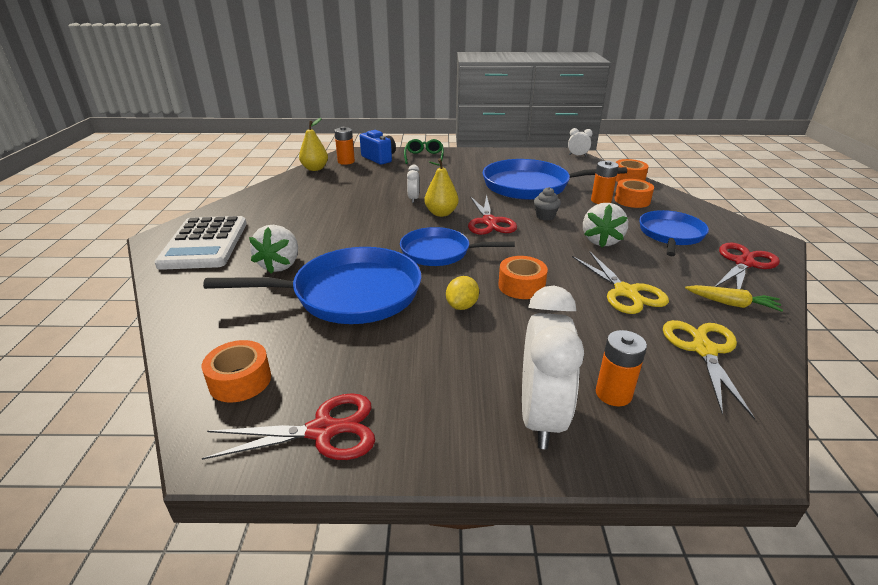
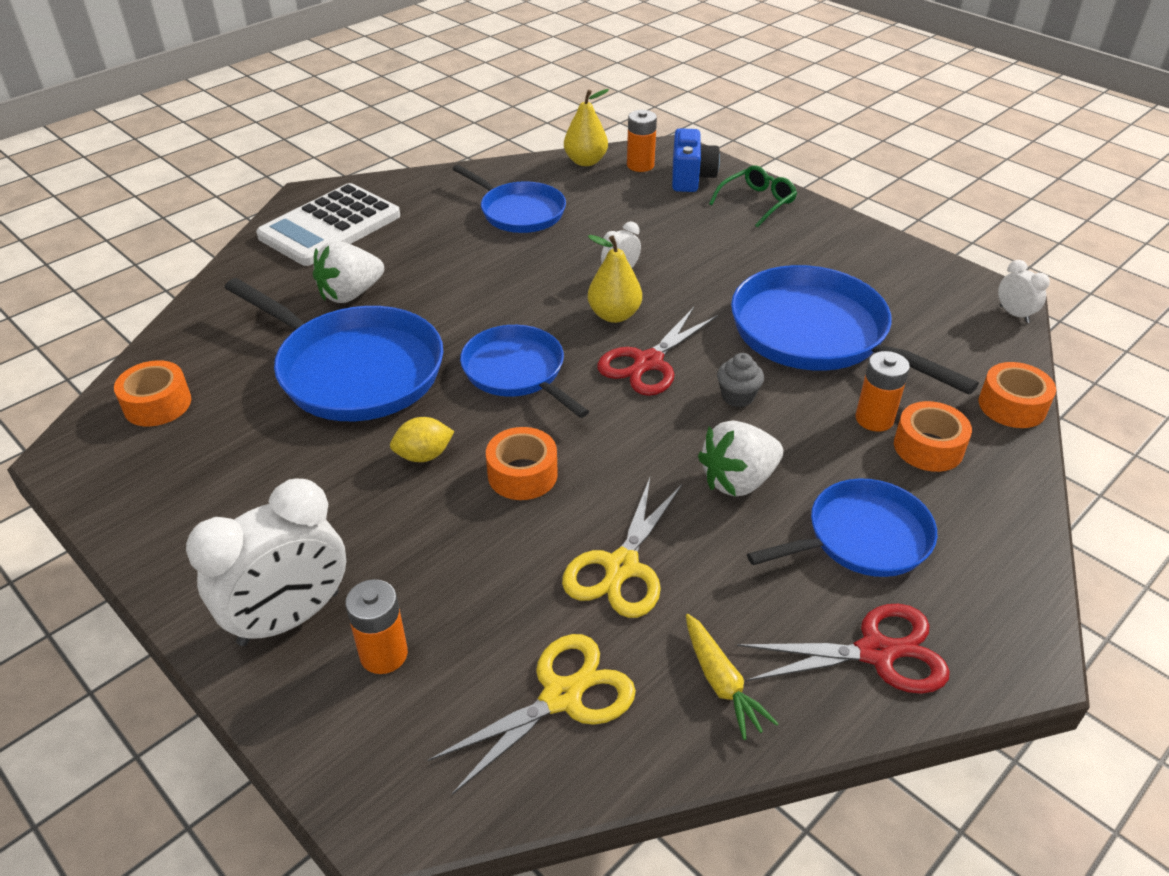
camera: 45 degrees right, 10 degrees up
(317, 197) = (519, 212): none -> blue pan
(322, 431) = (141, 493): red scissors -> none

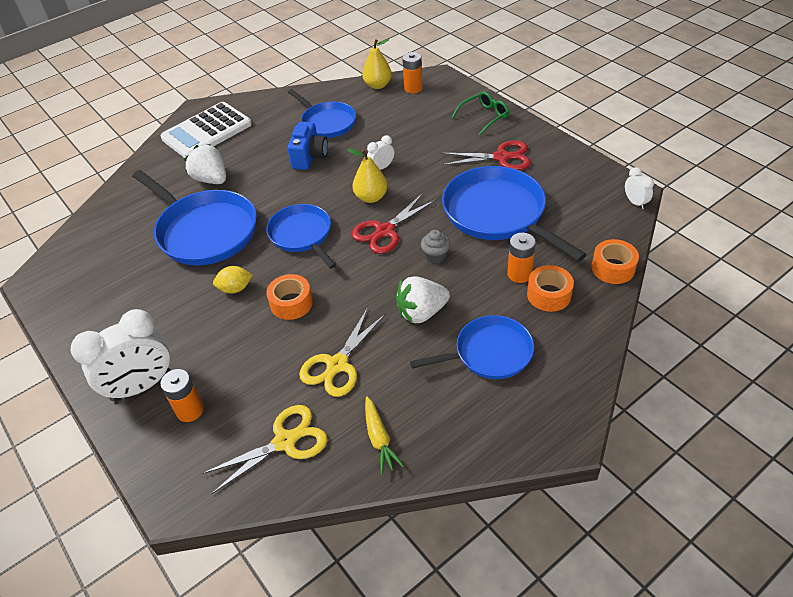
camera: 10 degrees right, 5 degrees up
(157, 404) = (87, 250): orange tape -> none
(350, 294) = (211, 179): white strawberry -> white strawberry turned 75 degrees clockwise
(691, 178) = (444, 98): blue camera -> blue camera (309, 157)
(876, 652) = (477, 426): red scissors -> red scissors (501, 157)

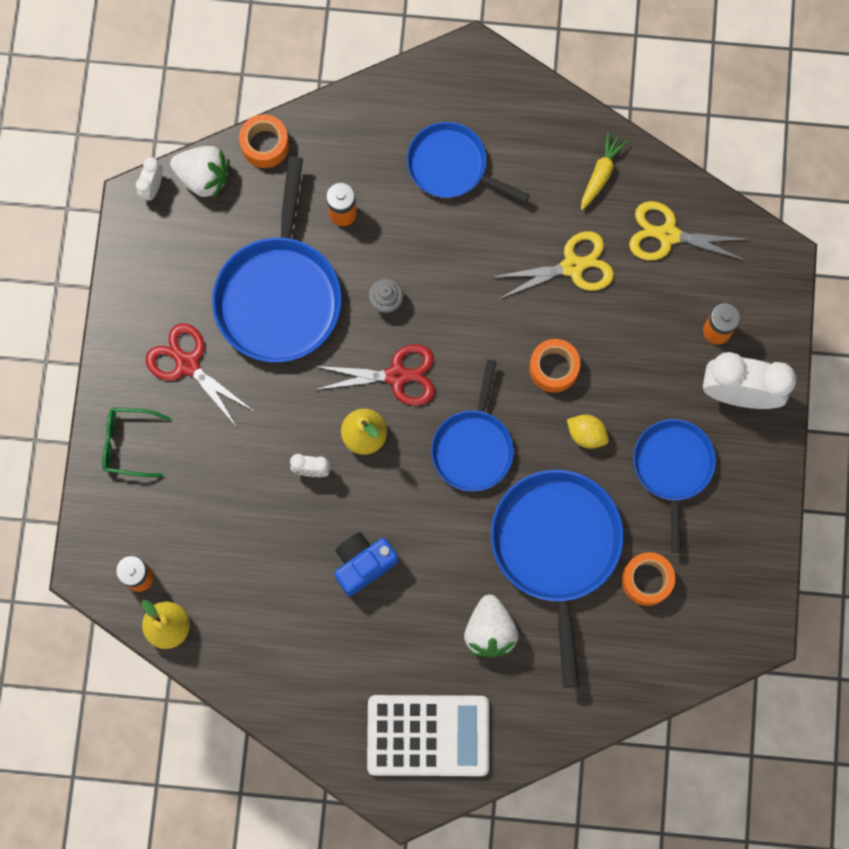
camera: 140 degrees left, 30 degrees up
(327, 122) = (290, 610): blue pan -> blue pan (672, 467)
(421, 312) = (460, 252): white strawberry -> white strawberry (203, 177)
(549, 295) = (345, 171): orange tape -> orange tape (646, 580)

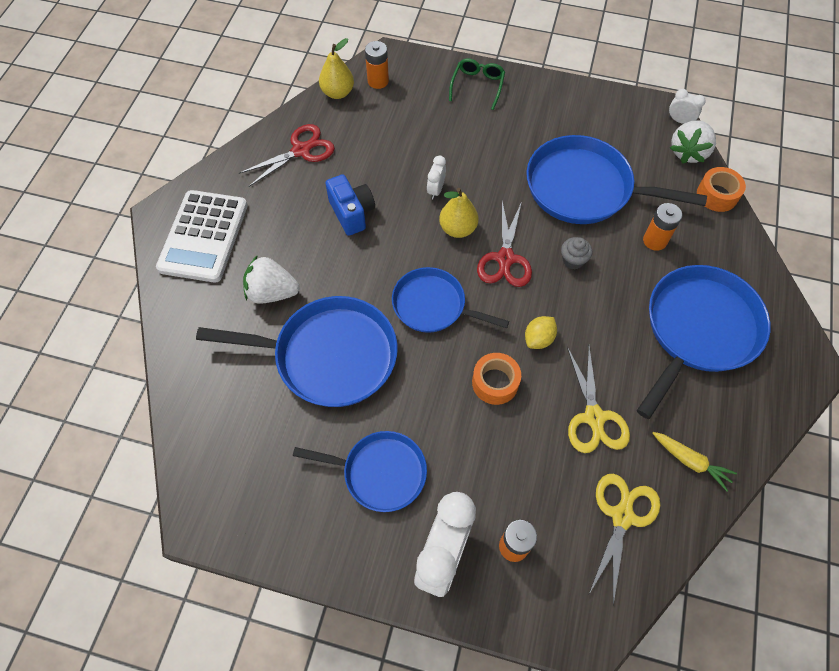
camera: 100 degrees right, 15 degrees down
(188, 364) = (533, 125): red scissors -> red scissors (301, 151)
(451, 166) = (698, 329): blue pan -> blue pan, size x1.59
(586, 434) = (427, 400): yellow lemon -> yellow lemon (538, 339)
(646, 580) = (279, 427): orange tape -> none

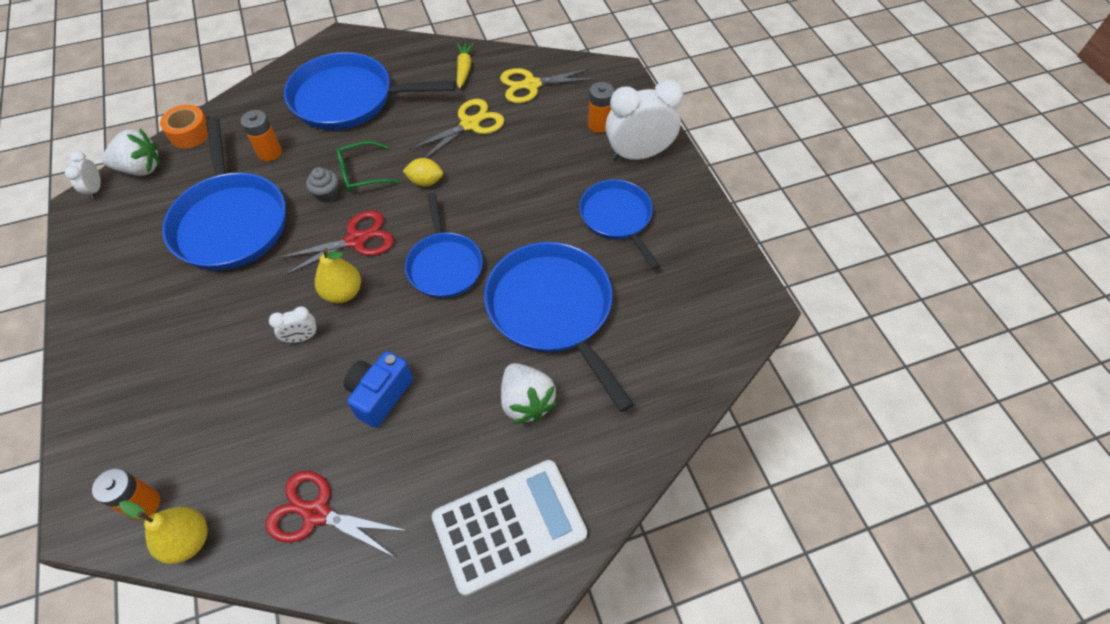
camera: 125 degrees left, 5 degrees down
(477, 86) = (109, 385): green glasses -> green glasses (362, 173)
(495, 382) = (486, 189): orange tape -> none

